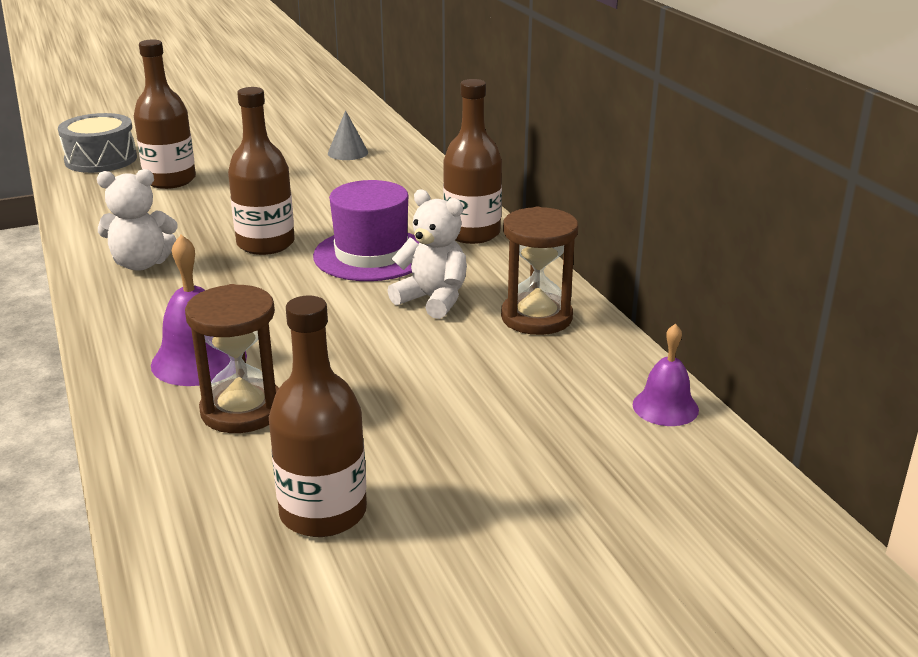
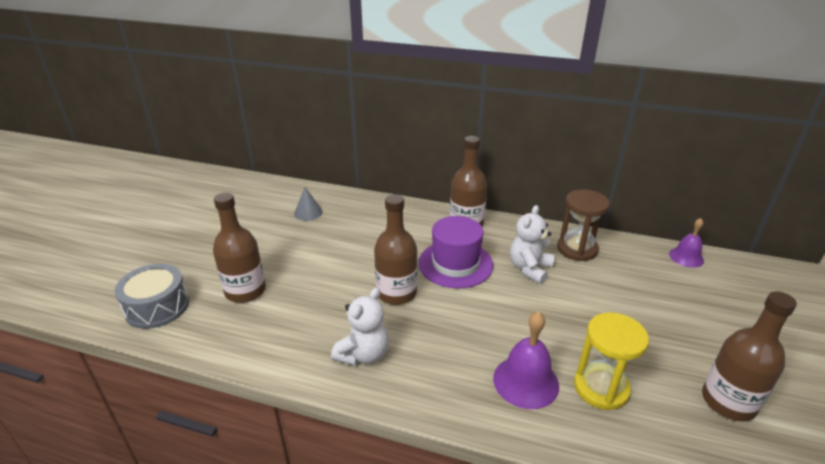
camera: 50 degrees left, 5 degrees up
(242, 410) = (601, 388): brown hourglass -> yellow hourglass
(433, 300) = (529, 269): white teddy bear -> white teddy bear turned 45 degrees counterclockwise

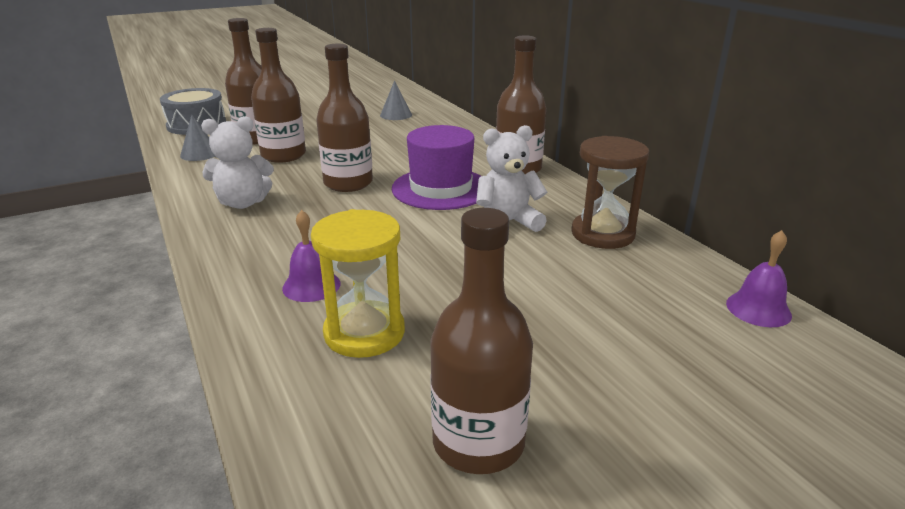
camera: 45 degrees right, 5 degrees down
(230, 333) = (200, 154): none -> grey cone
(303, 295) = (283, 155): none -> brown bottle
(525, 381) = (311, 285): purple bell -> purple bell, size x0.65

